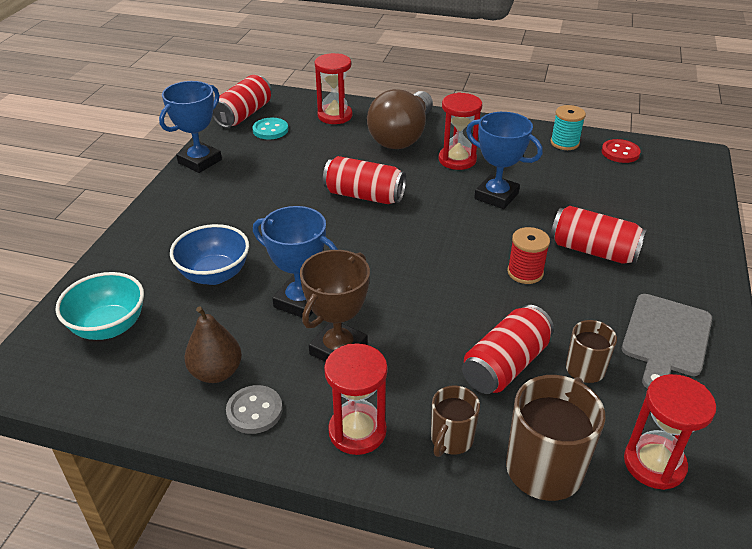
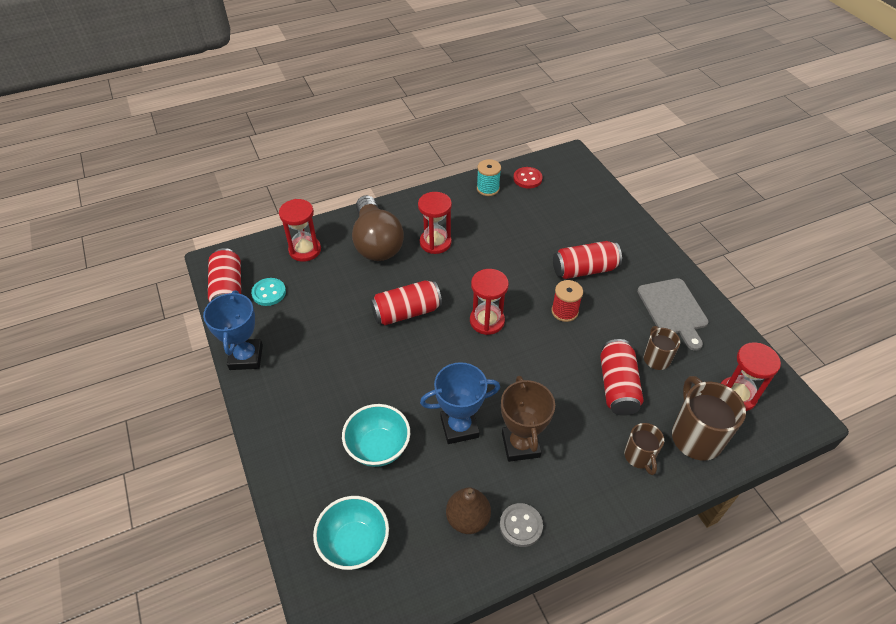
camera: 40 degrees left, 10 degrees up
(214, 274) = (378, 448): blue bowl -> turquoise bowl
(357, 431) = (589, 491): red hourglass -> red hourglass (487, 321)
(496, 196) = (490, 260): blue trophy -> none

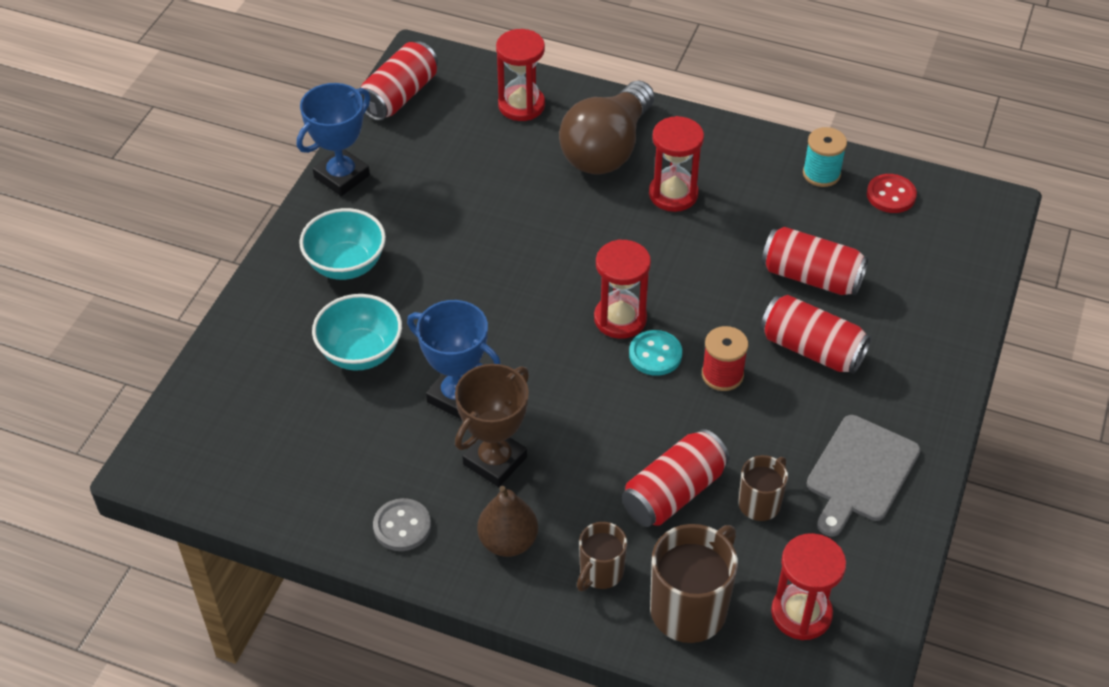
camera: 45 degrees right, 0 degrees up
(269, 293) = (434, 126): turquoise button -> turquoise button (655, 354)
(354, 543) = (245, 414): turquoise bowl -> turquoise bowl (346, 265)
(406, 312) = (546, 246): red can -> red can (811, 277)
(467, 519) = (363, 479): brown pear -> brown pear (508, 541)

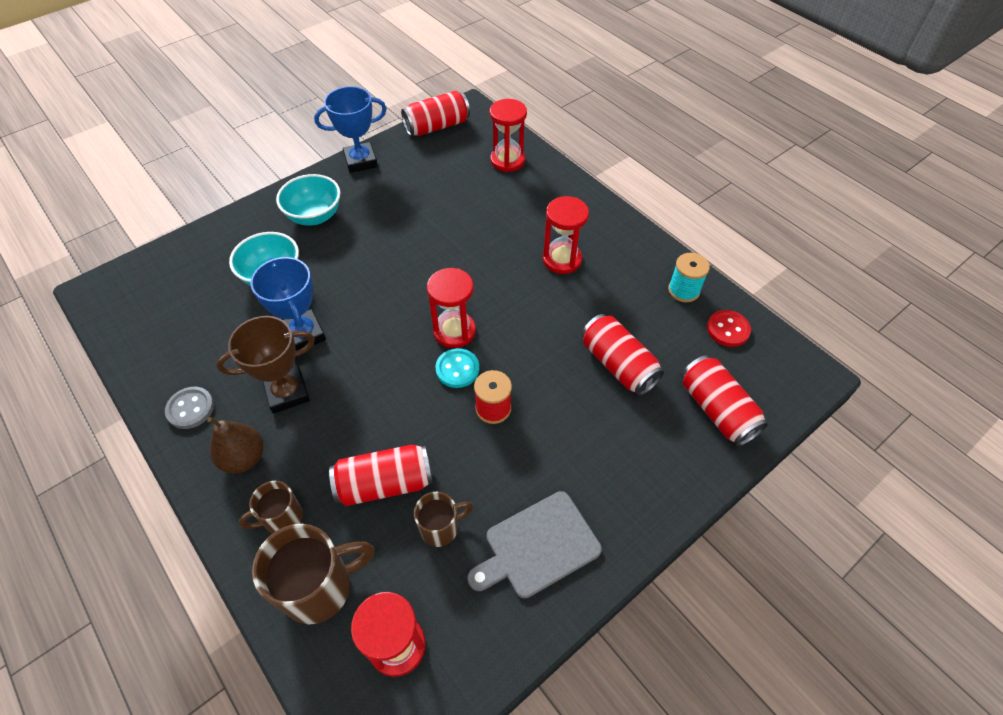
camera: 30 degrees right, 5 degrees up
(607, 149) = (541, 210): brown light bulb -> none
(812, 349) = (576, 422): red can -> red can (717, 410)

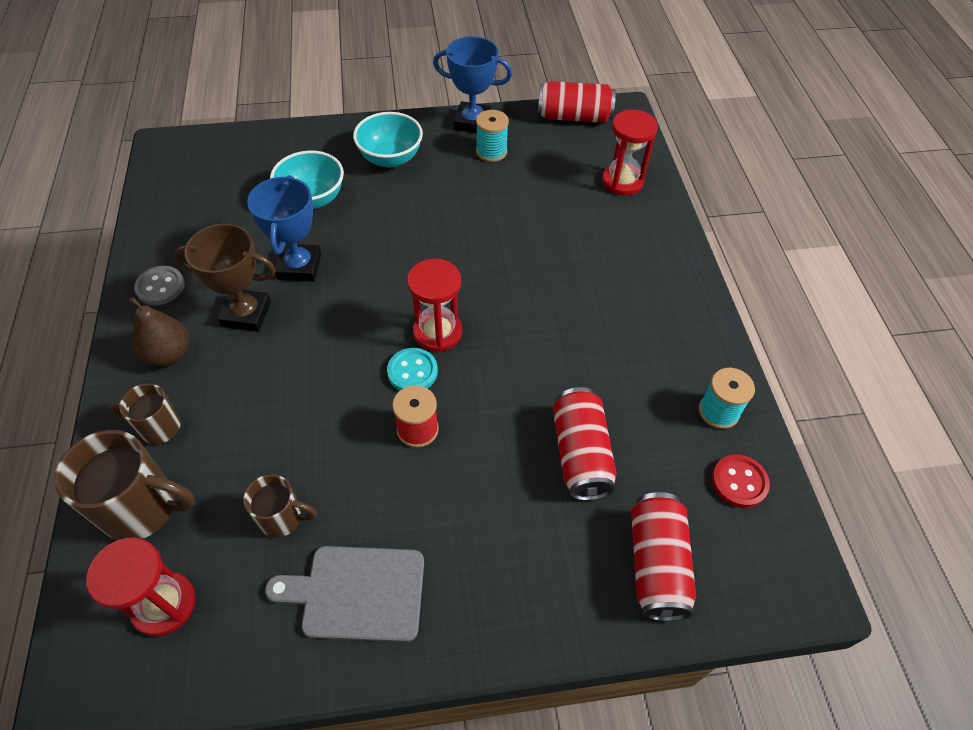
camera: 30 degrees right, 0 degrees up
(385, 483) = (265, 446): red can -> none
(393, 178) = (491, 151): none -> turquoise spool
(562, 259) = (603, 312): red hourglass -> none

